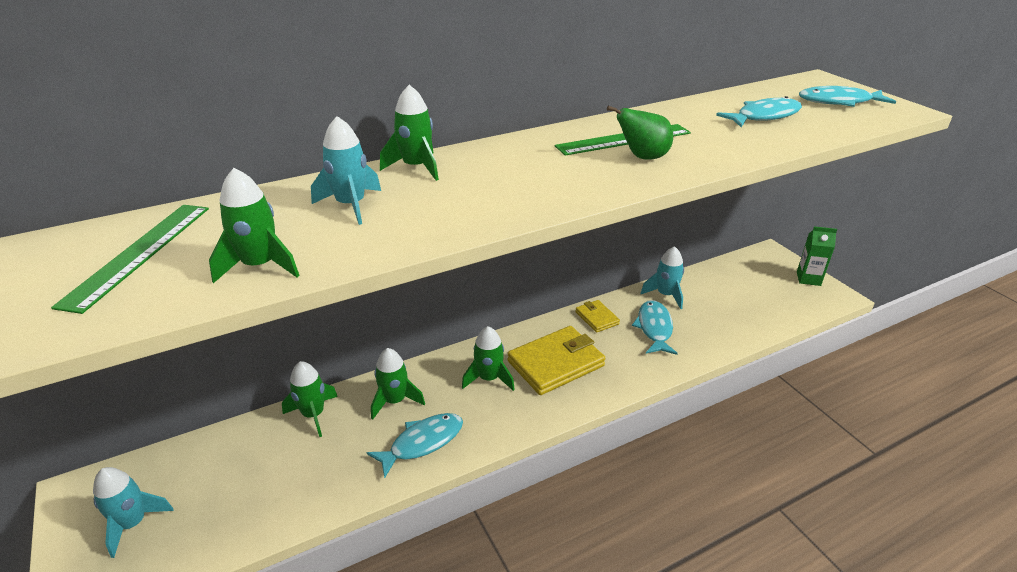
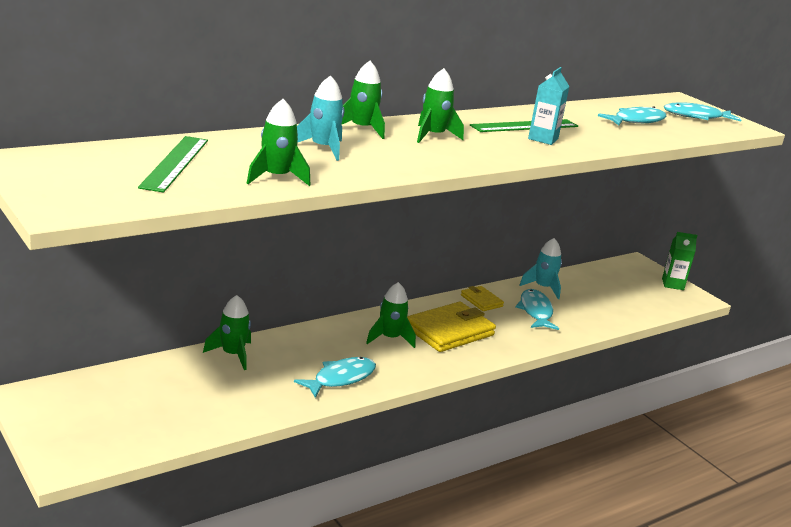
camera: 10 degrees left, 10 degrees down
(133, 523) = (94, 418): turquoise rocket -> none
(395, 401) = (306, 349): green rocket -> green rocket (433, 136)
(642, 157) = (543, 139): green pear -> turquoise carton

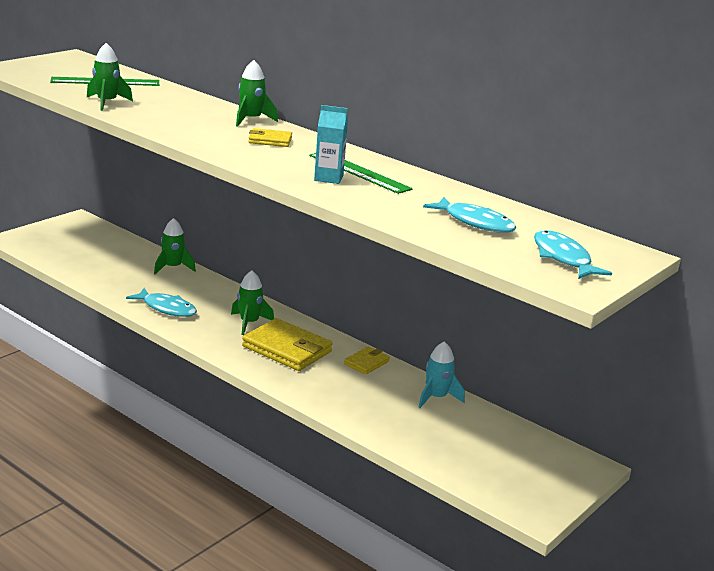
camera: 75 degrees right, 0 degrees up
(322, 148) = (185, 111): turquoise rocket -> none
(433, 136) = (270, 140): green rocket -> yellow wallet
(535, 311) = (374, 394): turquoise fish -> none
(672, 284) = (555, 493): green carton -> none

